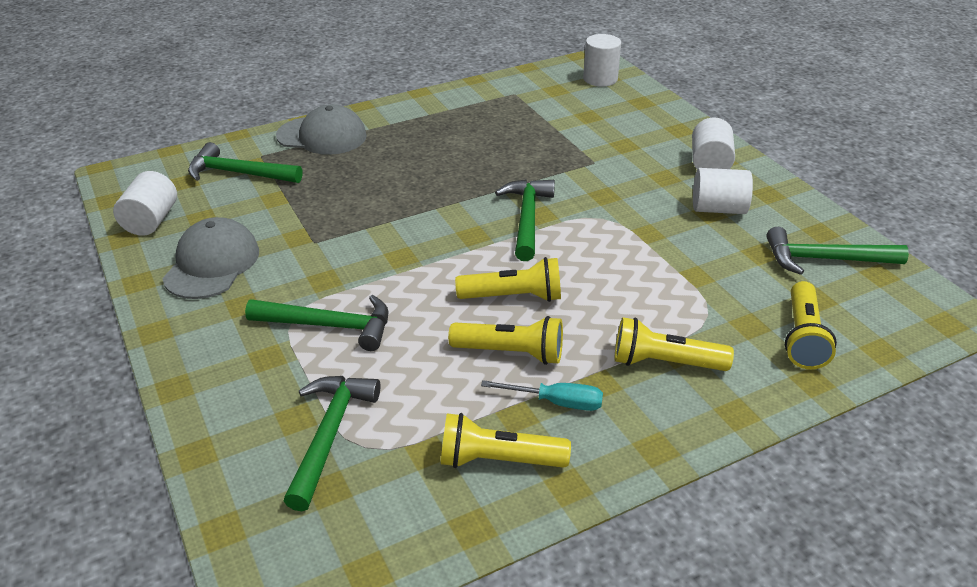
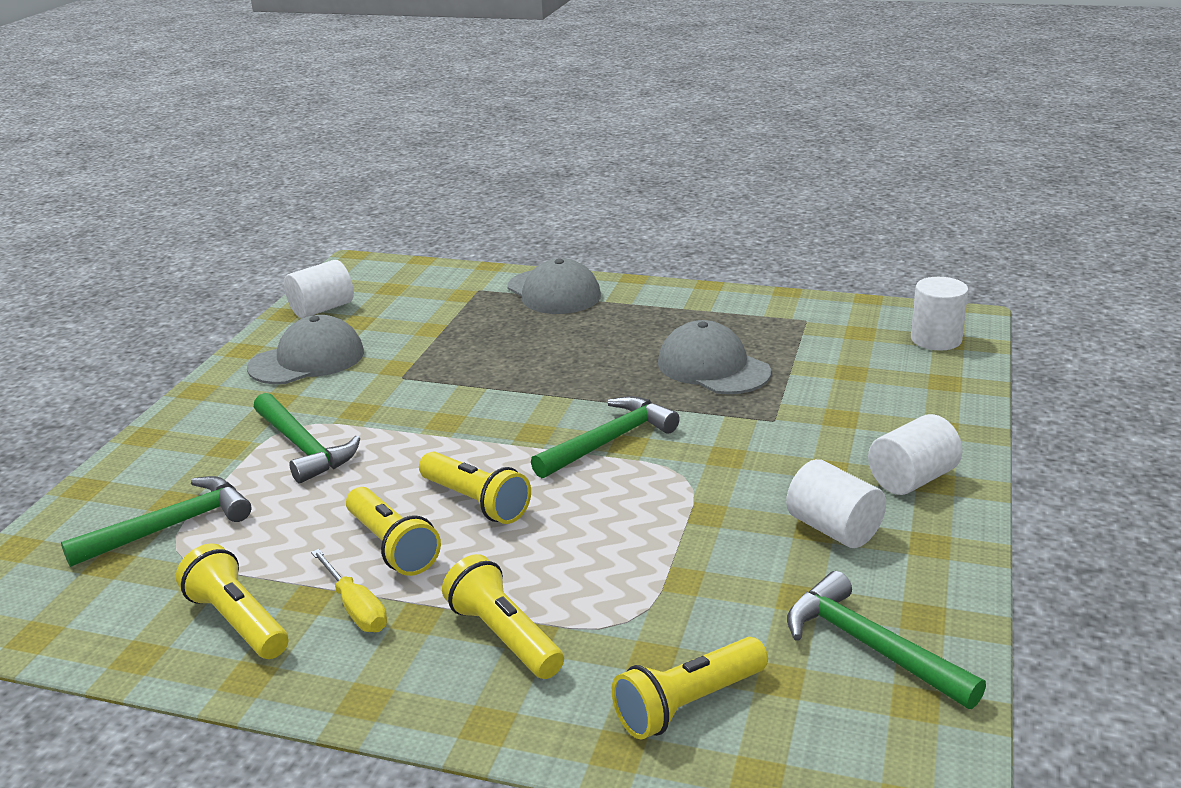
camera: 45 degrees right, 10 degrees down
(239, 173) = (439, 298): green hammer -> none
(510, 145) = (713, 367): none -> grey cap
(556, 402) = (355, 608): turquoise screwdriver -> yellow screwdriver

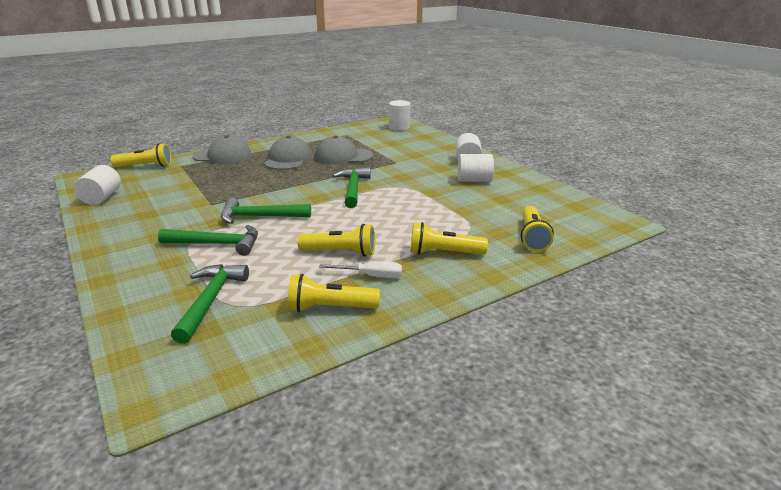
camera: 50 degrees left, 0 degrees up
(307, 360) = (140, 217): grey cap -> grey cap (288, 159)
(355, 608) = (371, 276): yellow screwdriver -> white screwdriver
(476, 502) = (343, 225): yellow flashlight -> yellow flashlight (146, 166)
(870, 647) = (542, 200): green hammer -> green hammer (260, 217)

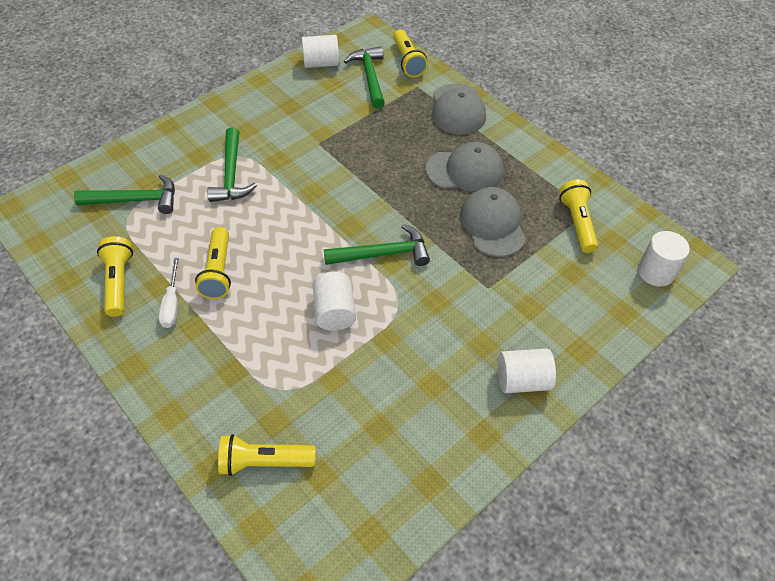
camera: 80 degrees right, 25 degrees up
(260, 217) = (293, 189): green hammer -> green hammer (370, 77)
(443, 253) = (220, 364): yellow flashlight -> yellow flashlight (577, 223)
(474, 180) = (442, 391): white cylinder -> white cylinder (334, 312)

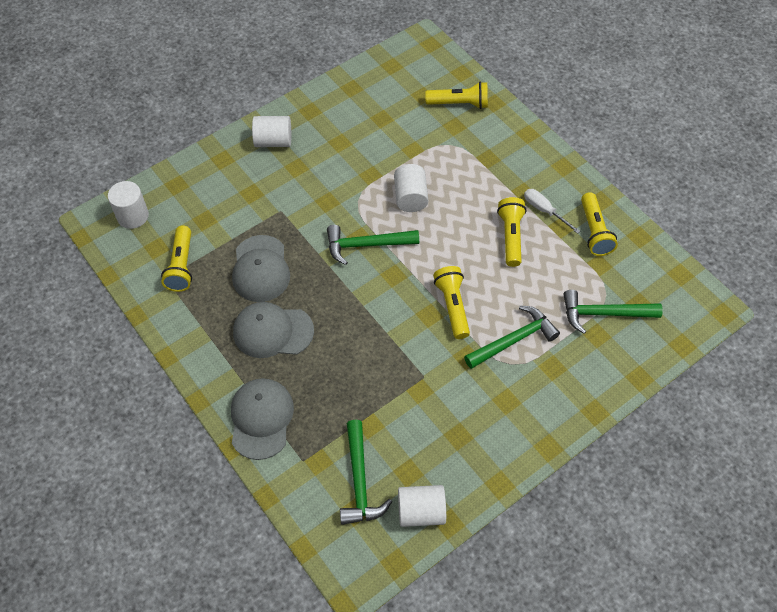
camera: 175 degrees left, 5 degrees up
(172, 304) = (544, 211): white screwdriver -> white screwdriver turned 45 degrees counterclockwise
(231, 174) = (513, 340): green hammer -> green hammer turned 60 degrees clockwise
(408, 61) = (307, 509): yellow flashlight -> yellow flashlight (452, 306)

